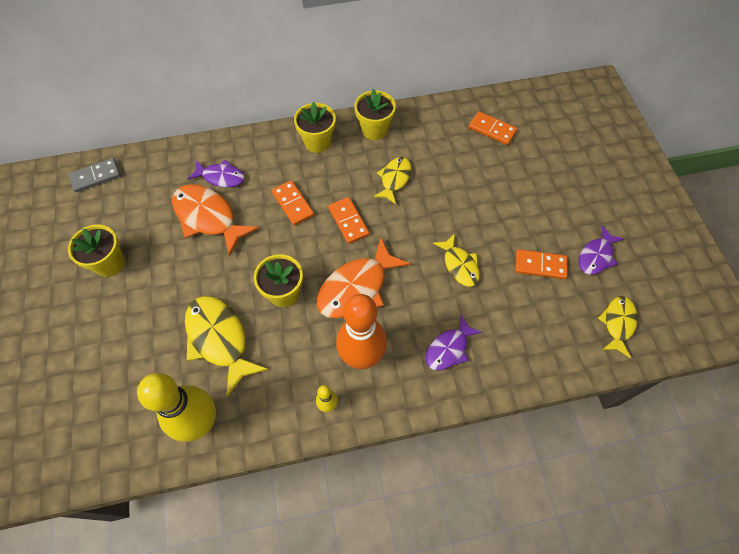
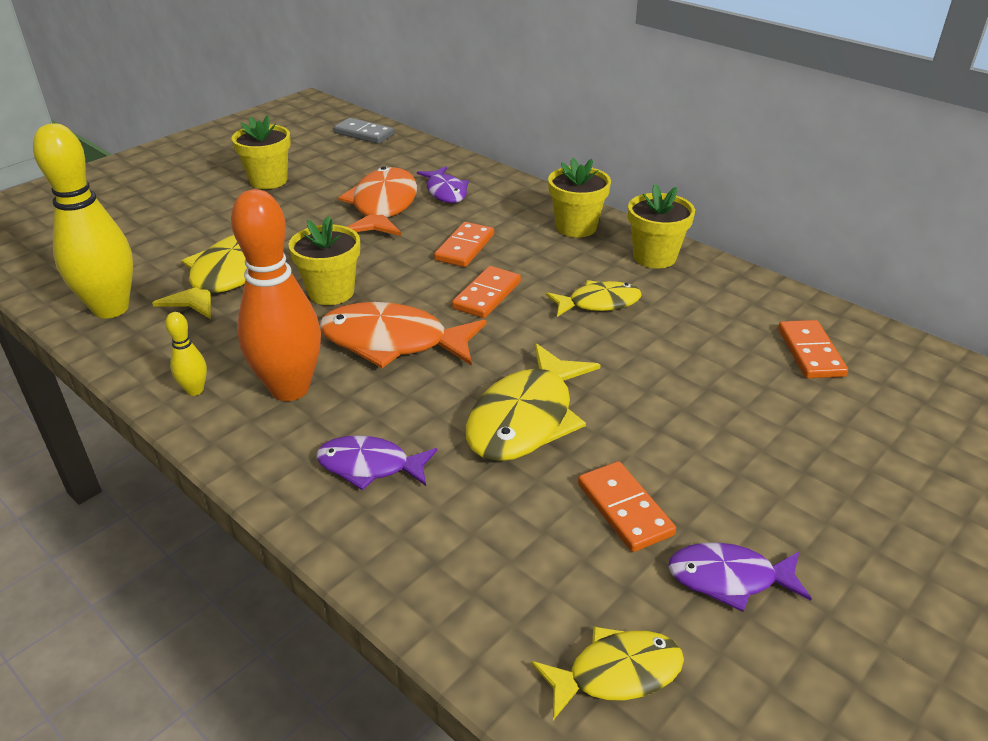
camera: 55 degrees right, 25 degrees down
(459, 265) = (525, 418): yellow fish -> yellow fish, size x1.65

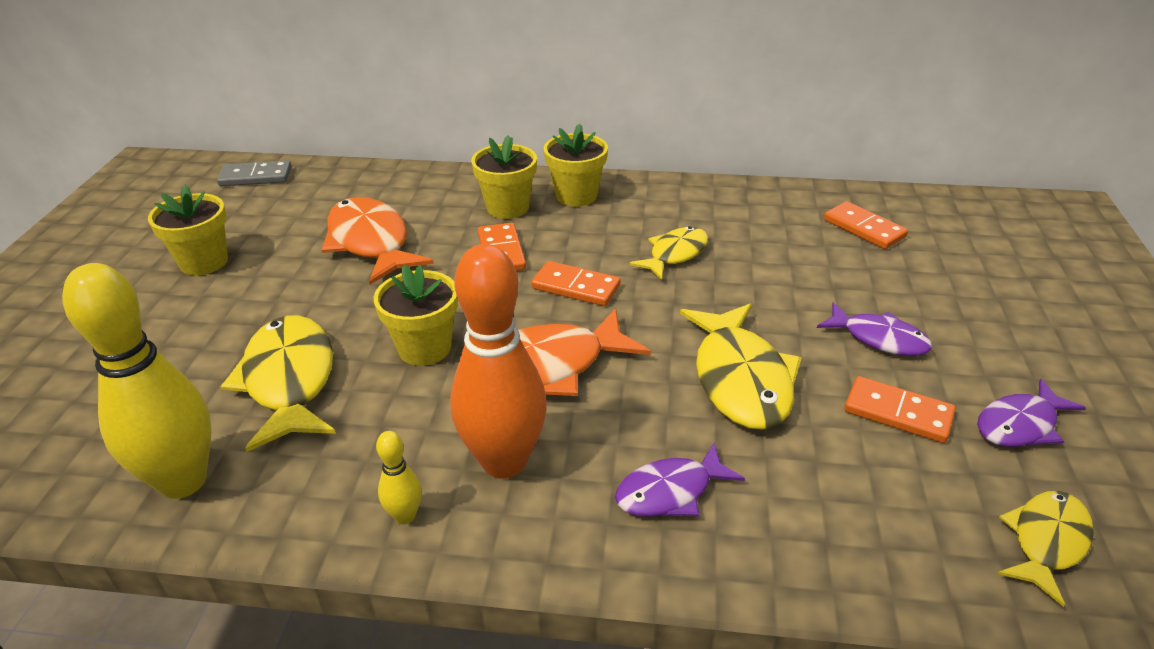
camera: 35 degrees left, 0 degrees up
(445, 192) = (417, 206): purple fish -> purple fish (879, 338)
(487, 295) = (576, 287): orange domino -> orange domino turned 60 degrees counterclockwise
(654, 257) = (669, 197): yellow flower pot -> yellow flower pot (507, 207)

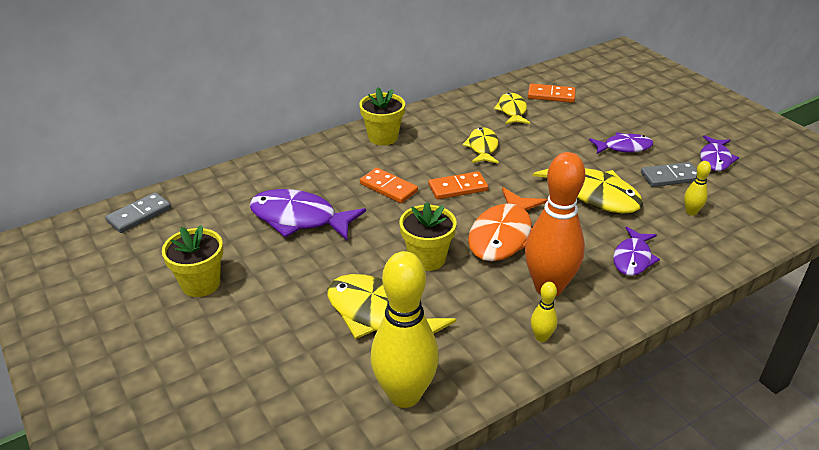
camera: 40 degrees left, 0 degrees up
(371, 242) = (299, 219): orange fish -> purple fish
(507, 207) = (352, 161): yellow flower pot -> none
(860, 479) = (691, 212): none -> yellow bowling pin
(898, 413) = (670, 177): orange domino -> grey domino
(1046, 542) = (773, 200): yellow fish -> yellow fish (512, 111)

